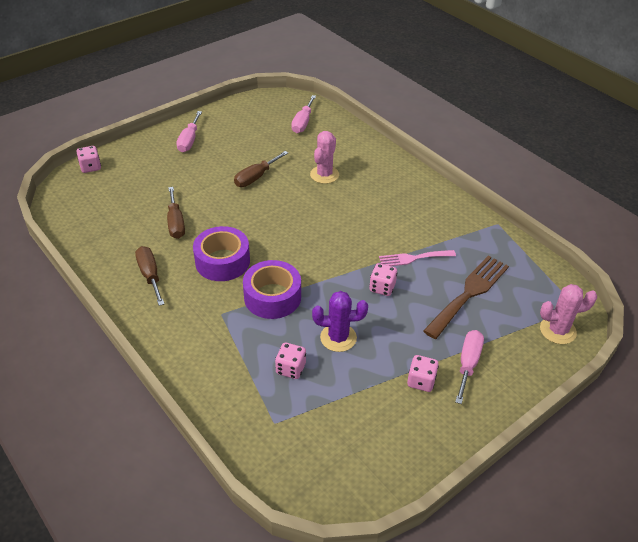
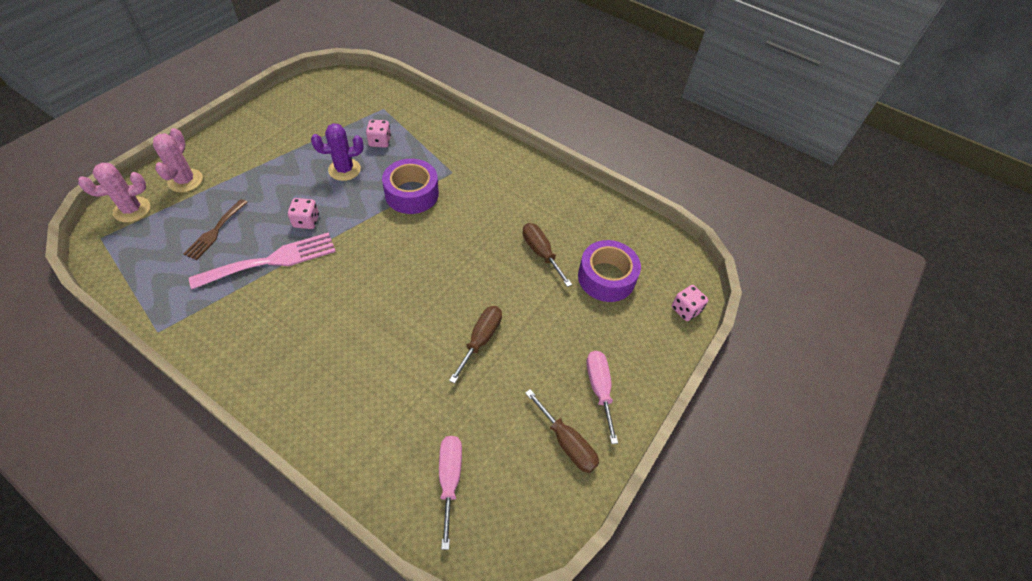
camera: 160 degrees right, 10 degrees up
(150, 275) = (532, 193): brown screwdriver -> brown screwdriver (567, 442)
(222, 261) = (472, 219): purple tape -> purple tape (606, 277)
(324, 175) = (392, 366): pink cactus -> pink cactus (185, 181)
(413, 258) = (272, 260): pink fork -> pink fork, size x1.63
(421, 381) = (271, 149): pink dice -> none
(468, 364) = (229, 168): pink screwdriver -> none
(469, 293) = (215, 231): brown fork -> brown fork, size x0.61

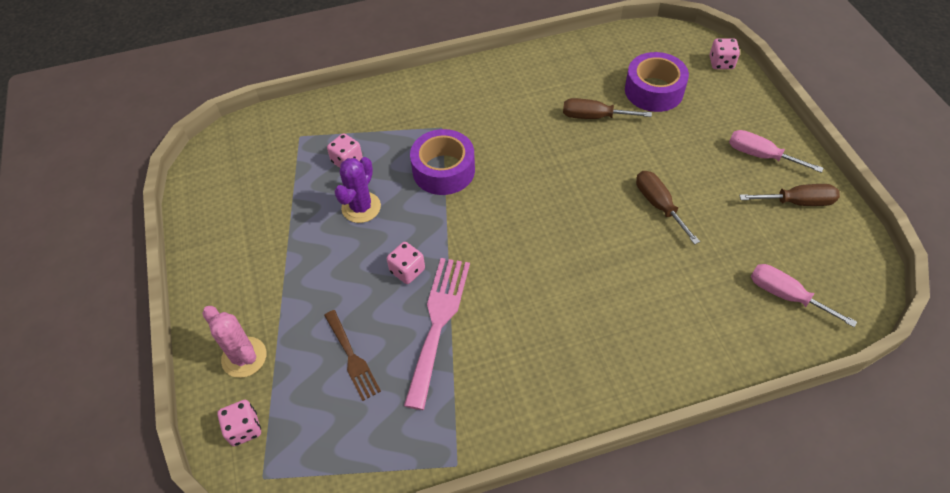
camera: 45 degrees left, 0 degrees up
(132, 210) = (244, 429): pink cactus -> pink dice

